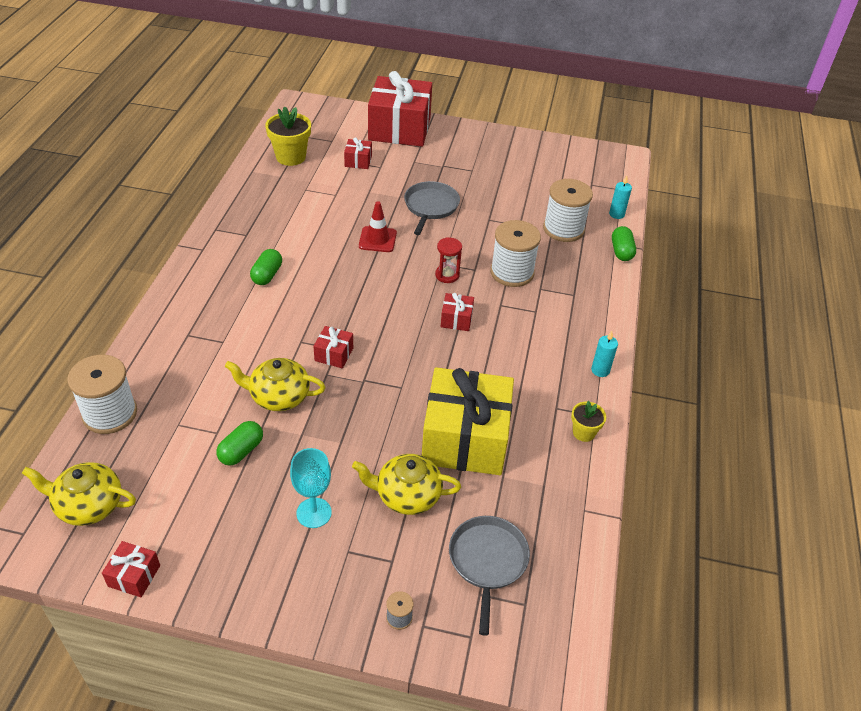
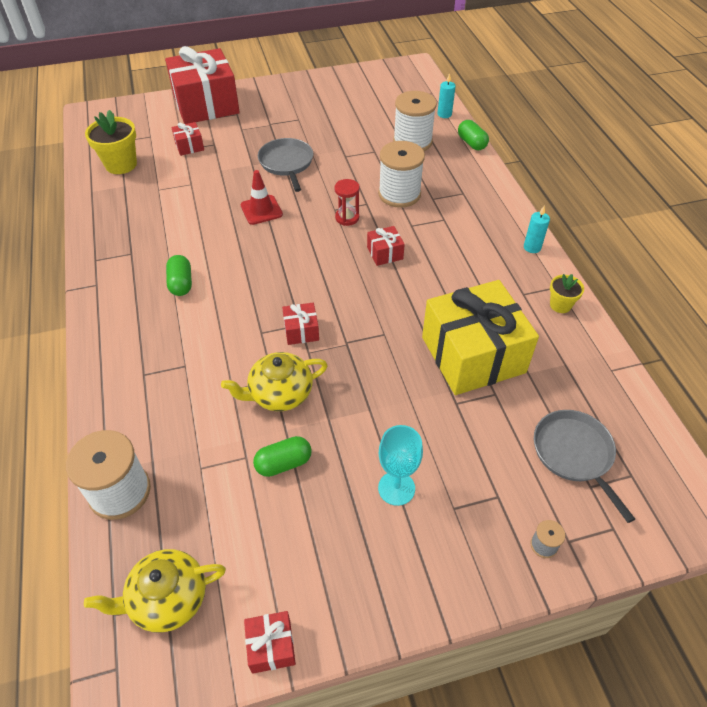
camera: 25 degrees left, 5 degrees up
(241, 451) = (283, 463): green capsule -> green capsule turned 60 degrees clockwise
(407, 495) = (464, 429): yellow teapot -> none

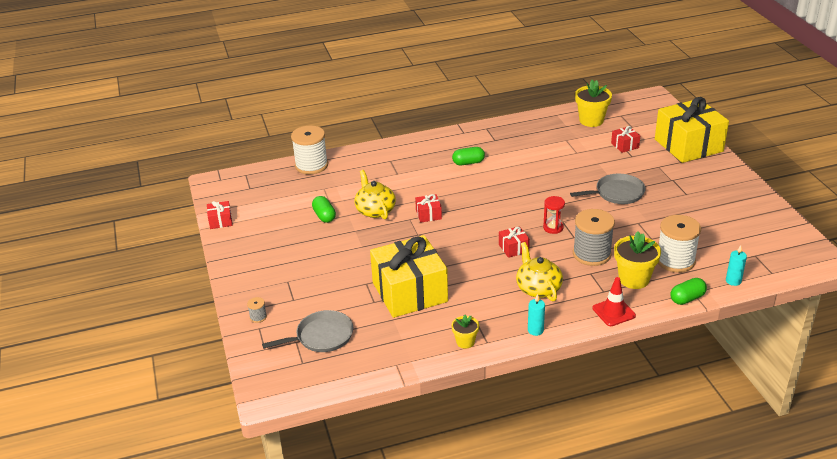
camera: 90 degrees right, 15 degrees down
(167, 599) = (250, 188): yellow teapot -> yellow teapot (538, 288)
(206, 104) = (688, 145): red gift -> yellow gift
(261, 210) = (553, 186): red traffic cone -> red traffic cone (613, 312)
(396, 488) = (303, 258): turquoise goblet -> none
(399, 194) = (591, 254): white spool -> grey spool
(443, 171) = (633, 279): none -> yellow flower pot

